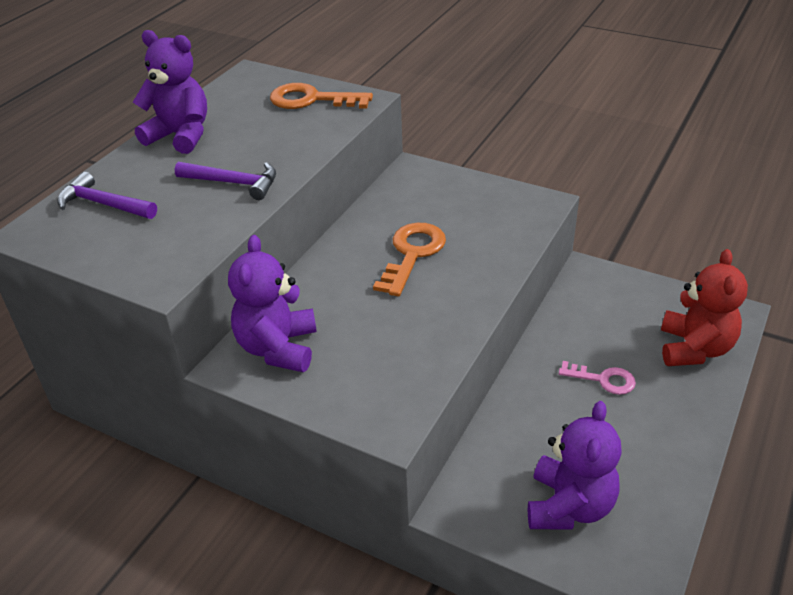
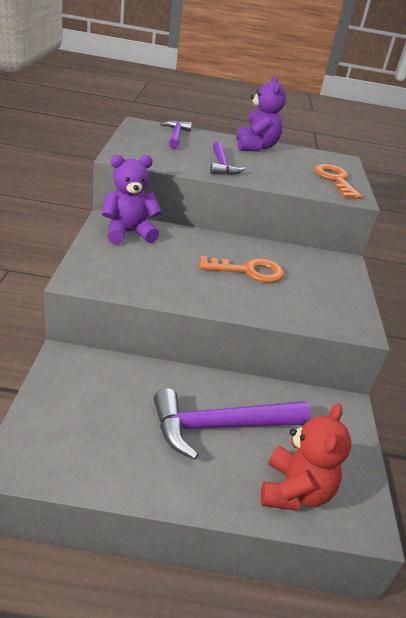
camera: 60 degrees right, 5 degrees down
(569, 506) = (80, 416): purple teddy bear -> none
(603, 379) = (221, 426): pink key -> purple hammer
(694, 349) = (295, 491): red teddy bear -> red teddy bear turned 60 degrees counterclockwise

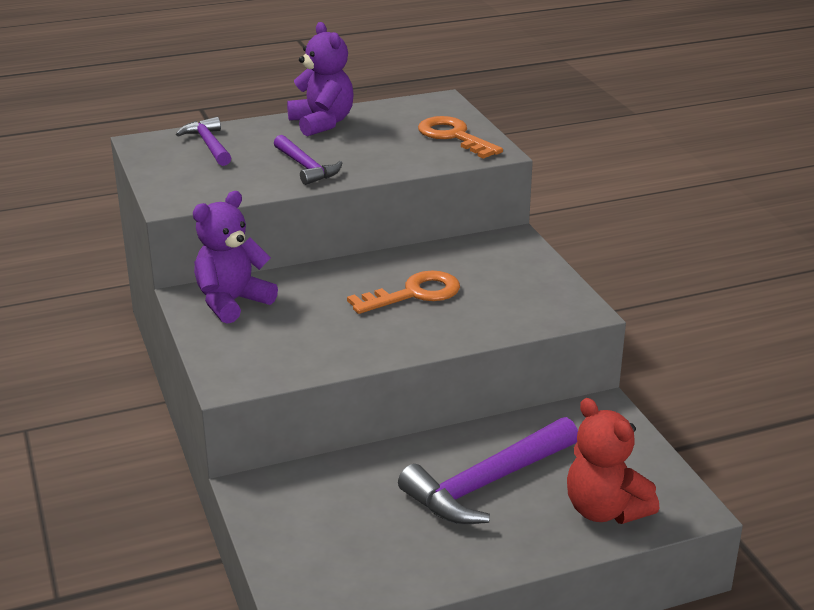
camera: 20 degrees left, 5 degrees down
(295, 491) = (604, 510): red teddy bear -> red teddy bear turned 150 degrees clockwise

